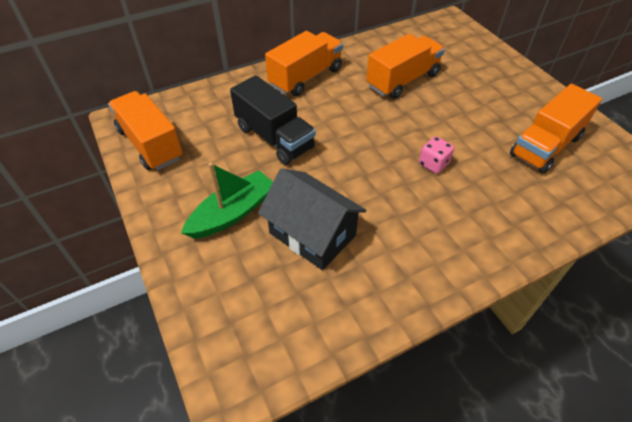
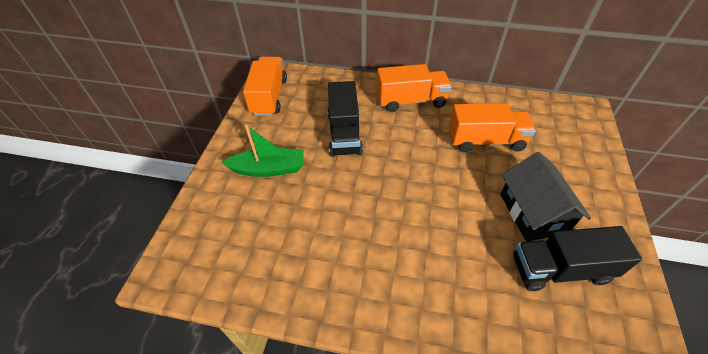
camera: 40 degrees right, 0 degrees up
(312, 234) = (299, 215): black house -> black house (532, 213)
(433, 164) = (438, 221): pink dice -> none
(545, 146) = (560, 269): orange truck -> black truck

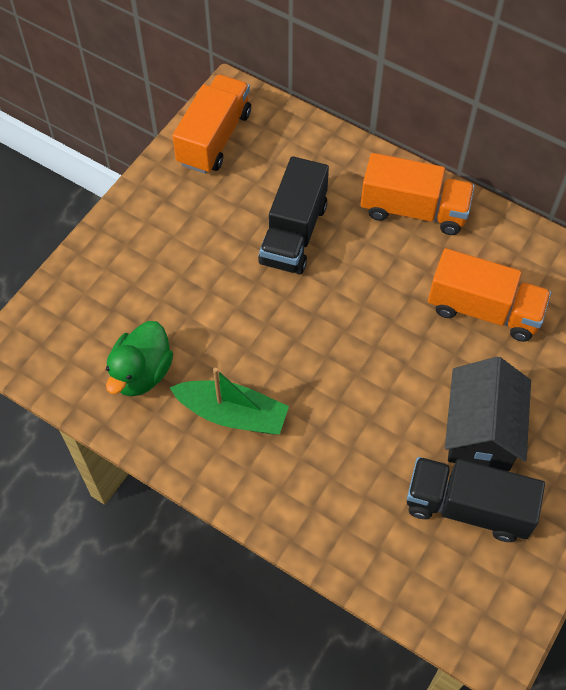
camera: 20 degrees right, 10 degrees up
(268, 169) = (174, 254): green boat -> green boat (232, 414)
(275, 257) = (141, 373): none -> green duck

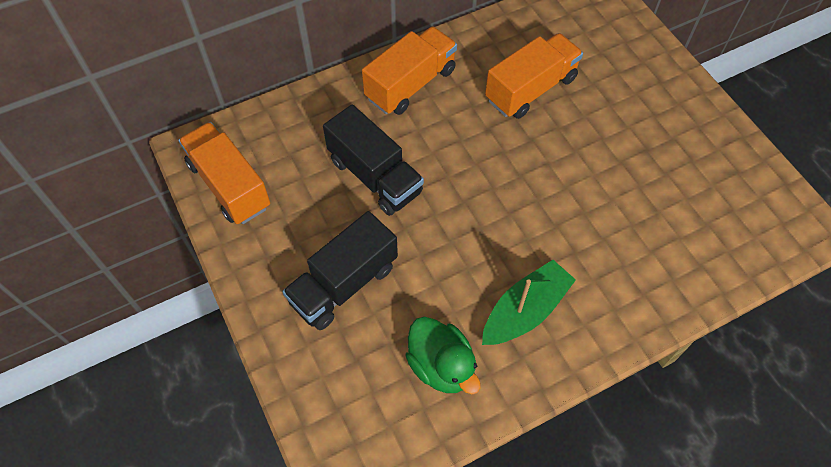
camera: 60 degrees left, 0 degrees up
(467, 507) = (693, 188): black truck -> black truck (344, 284)
(481, 430) = (633, 146): black house -> none

